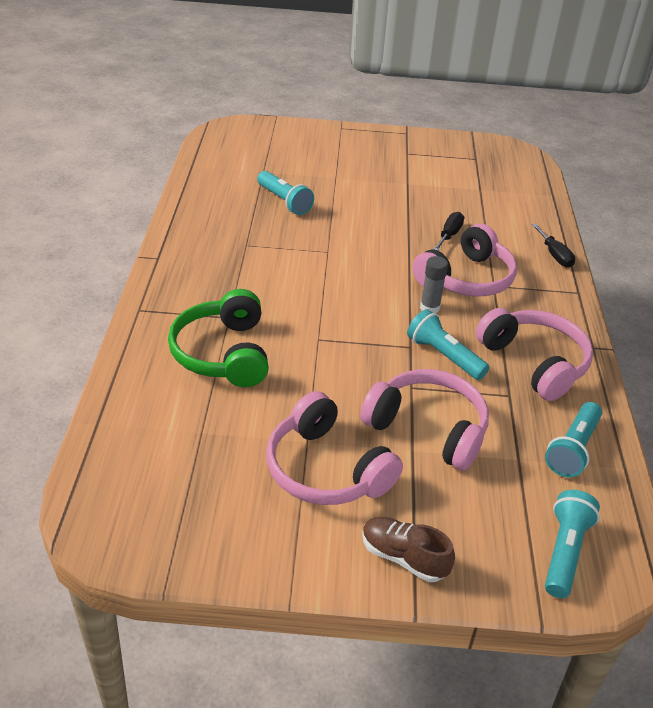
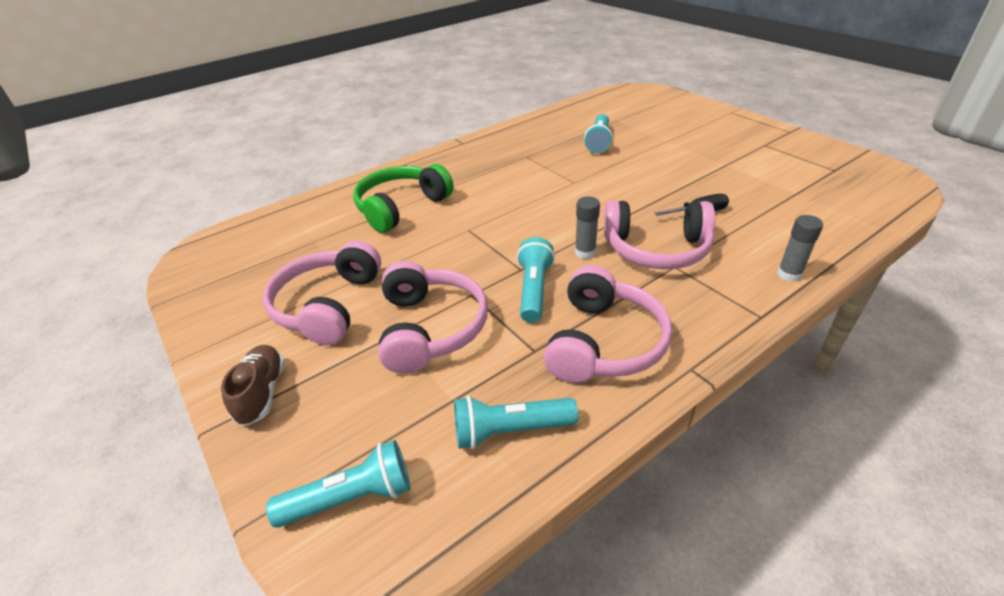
camera: 55 degrees right, 0 degrees up
(554, 255) = (789, 274): black screwdriver -> grey glue stick

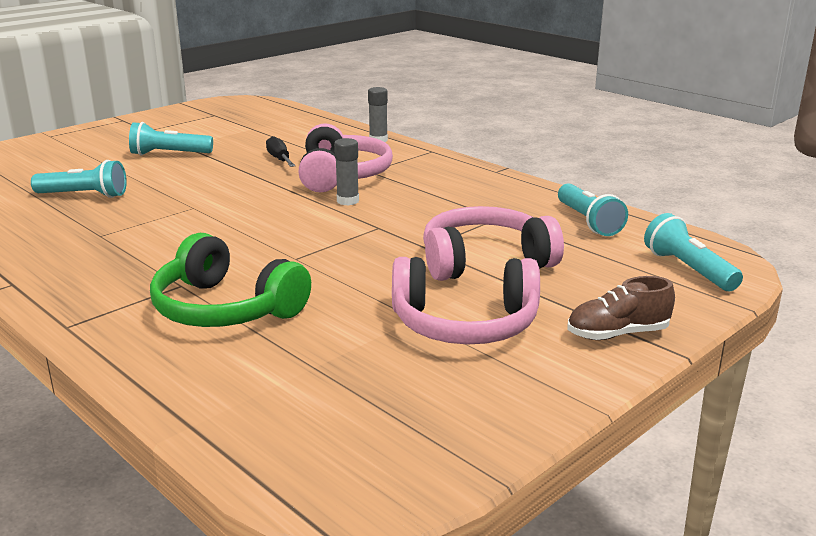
camera: 100 degrees left, 15 degrees down
(534, 290) = (413, 220): turquoise flashlight -> turquoise flashlight (169, 154)
(604, 342) = (478, 194): pink headphones -> none

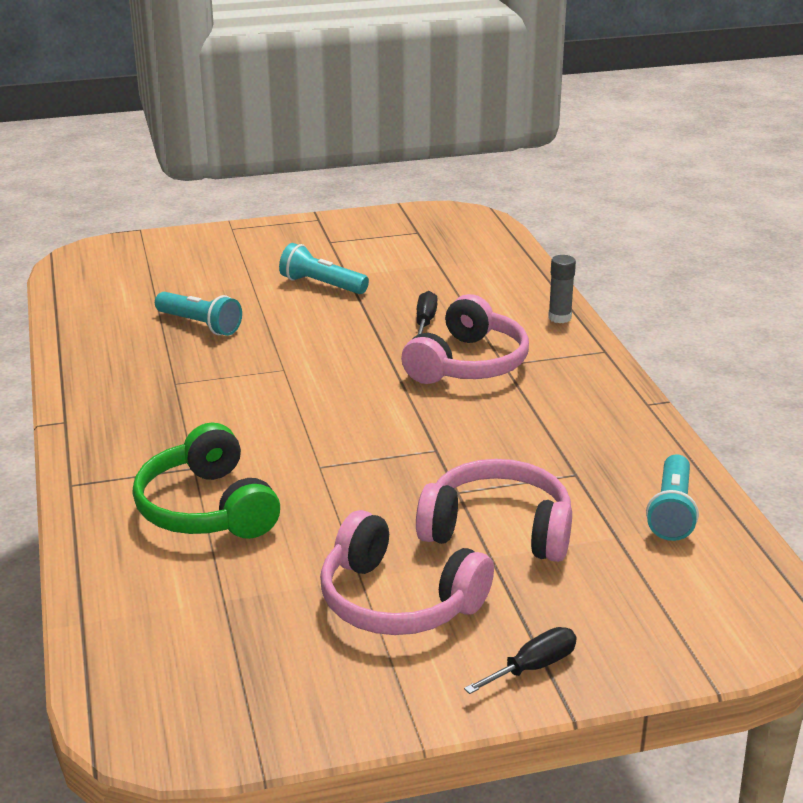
camera: 30 degrees right, 5 degrees up
(347, 201) = (439, 403): grey glue stick -> none
(617, 334) = (533, 667): brown shoe -> black screwdriver
(688, 269) = (710, 615): turquoise flashlight -> none

